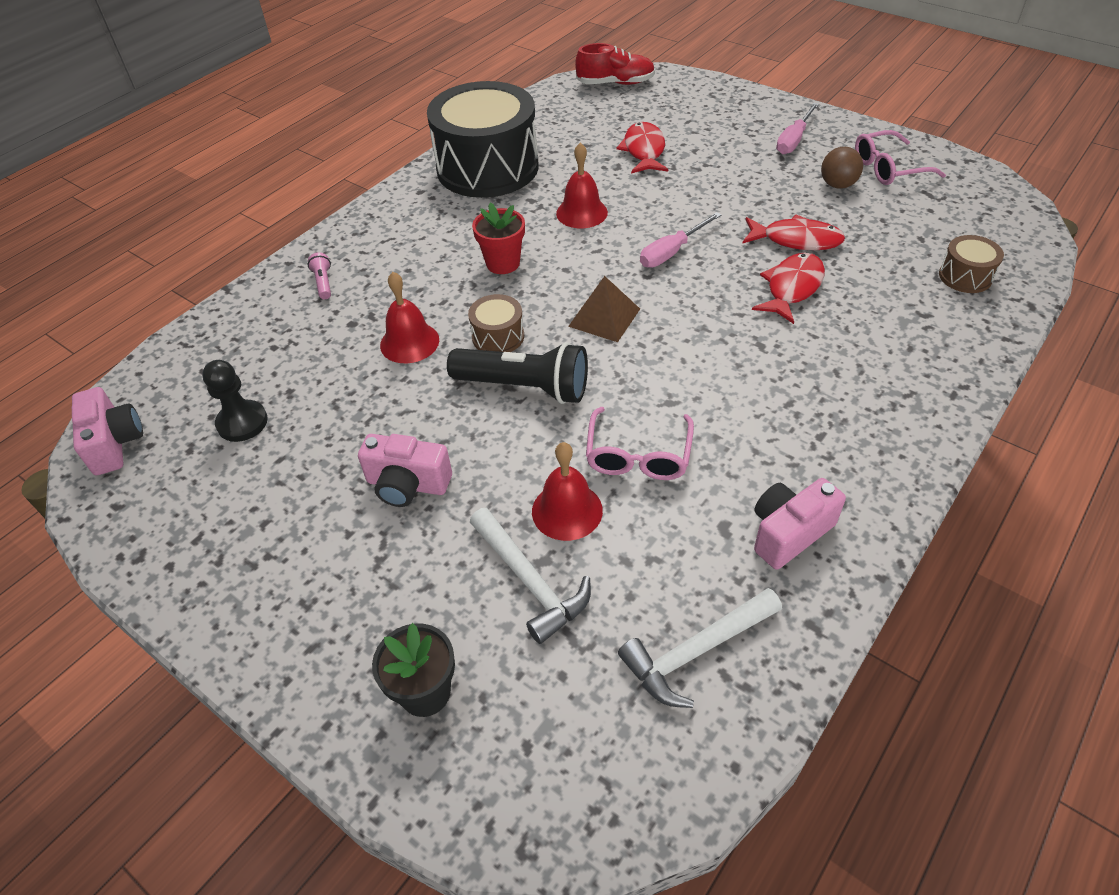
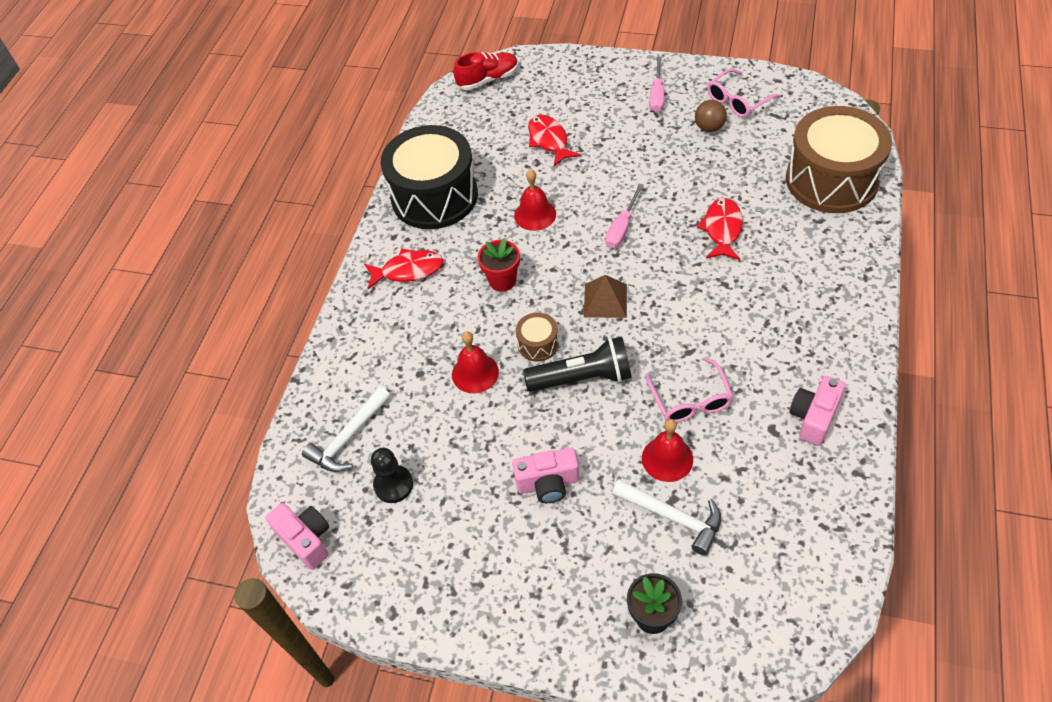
camera: 20 degrees left, 5 degrees up
(323, 283) = (372, 347): pink flashlight -> none
(696, 652) = (800, 519): white hammer -> white hammer (349, 438)
(796, 240) = (704, 187): red fish -> red fish (408, 270)
(965, 276) = (831, 180): brown drum -> brown drum, size x2.40

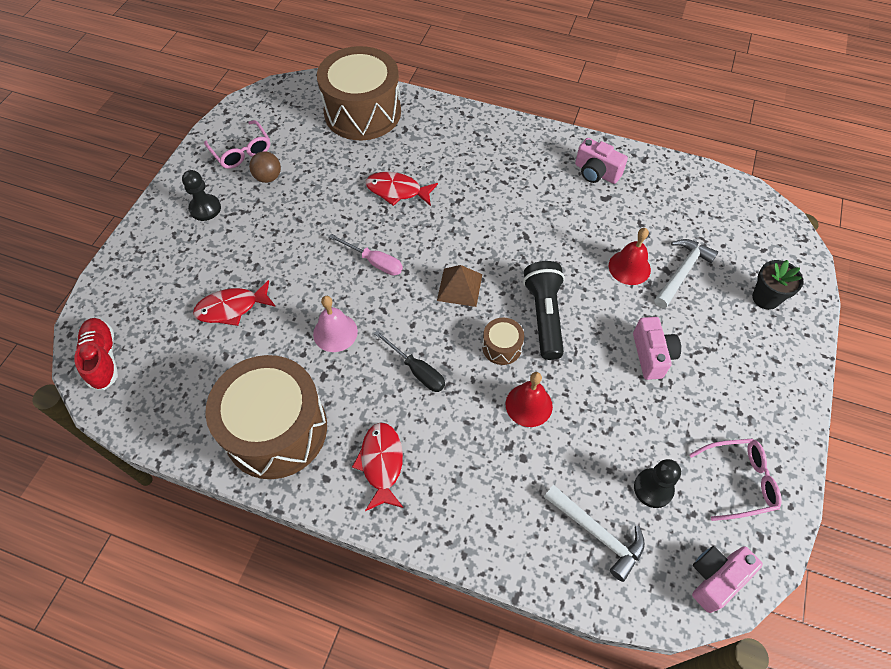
camera: 90 degrees left, 5 degrees up
(434, 196) = (276, 430): black drum -> brown drum
(502, 280) = (417, 370): red flower pot -> black screwdriver
(535, 214) = (335, 332): red bell -> pink bell
(657, 95) = (205, 208): pink screwdriver -> black pawn
(690, 400) = (574, 243): pink glasses -> pink glasses (739, 481)

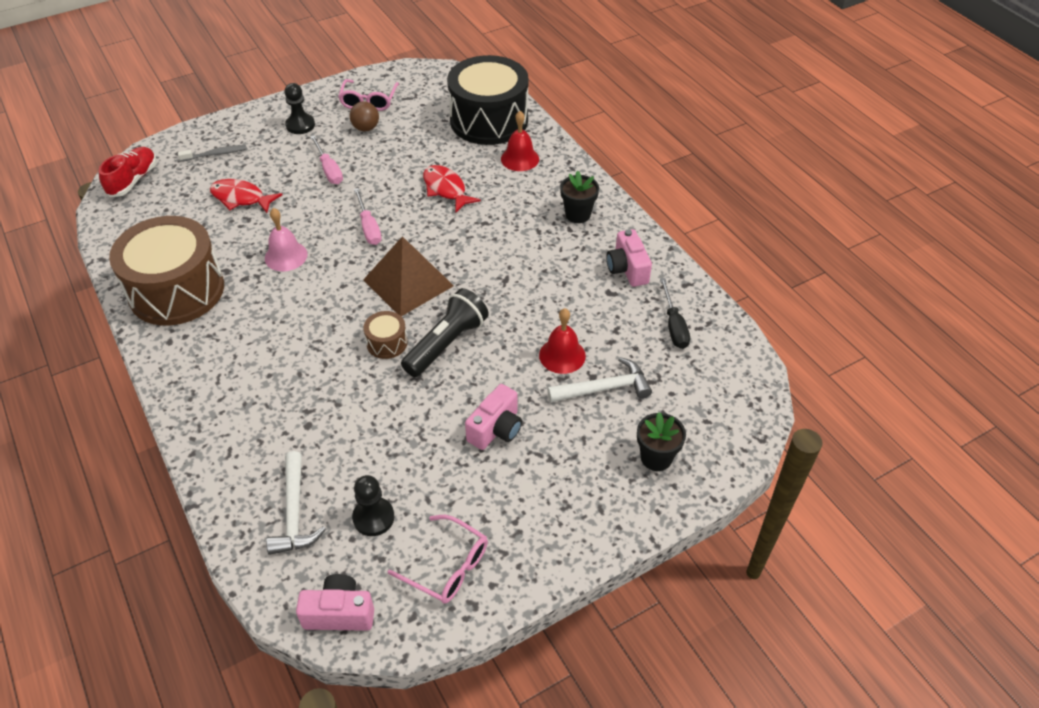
camera: 40 degrees right, 10 degrees down
(156, 283) = (215, 154): none -> grey toothbrush
(280, 233) = (329, 170): none -> pink screwdriver
(362, 112) = (489, 120): brown drum -> black drum
(381, 463) = (213, 358): red fish -> none
(417, 370) = (308, 317): black screwdriver -> black screwdriver (674, 326)
(459, 287) = (408, 283): brown pyramid -> brown pyramid, size x1.61
(516, 151) = (577, 214): none -> black flower pot
(529, 405) = (356, 394): red bell -> red bell (520, 159)

